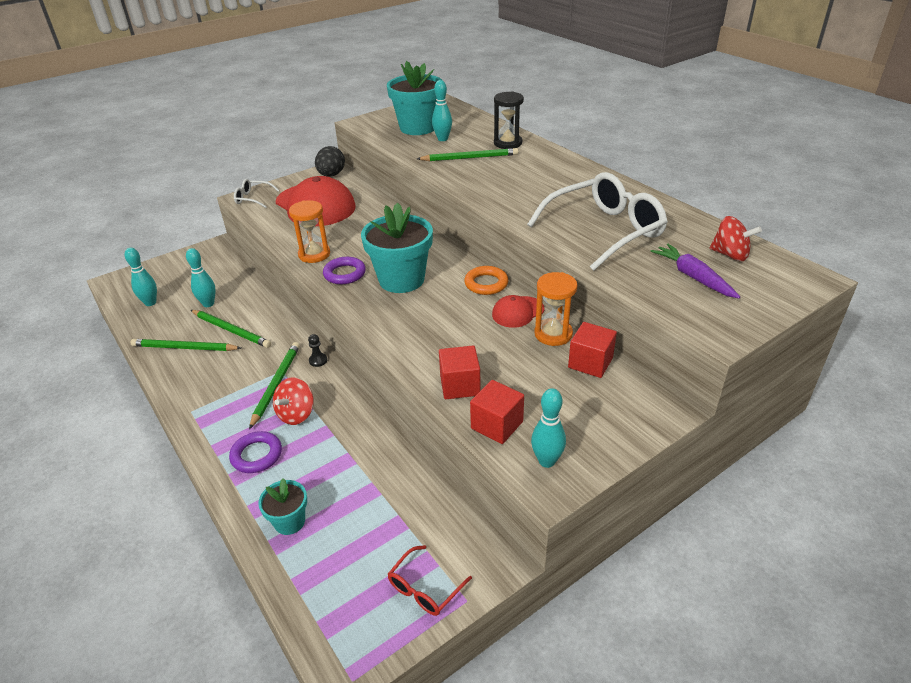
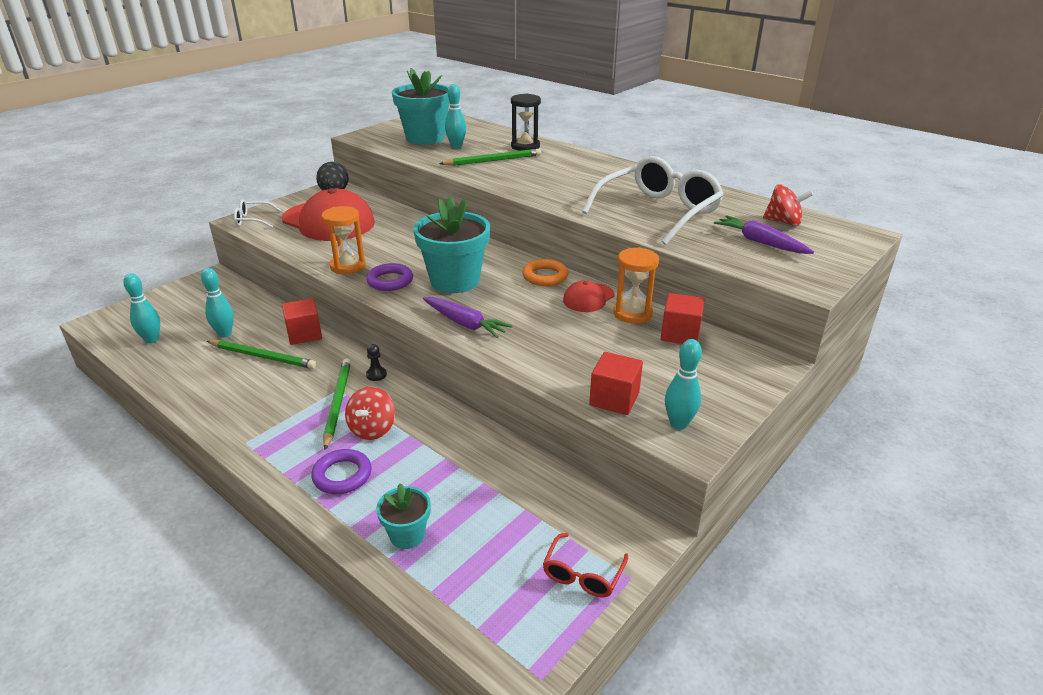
camera: 15 degrees left, 5 degrees down
(184, 348) = (212, 380): green pencil -> none
(393, 326) = (465, 323): none -> purple carrot
(460, 385) = (560, 368): red cube -> red cube (304, 334)

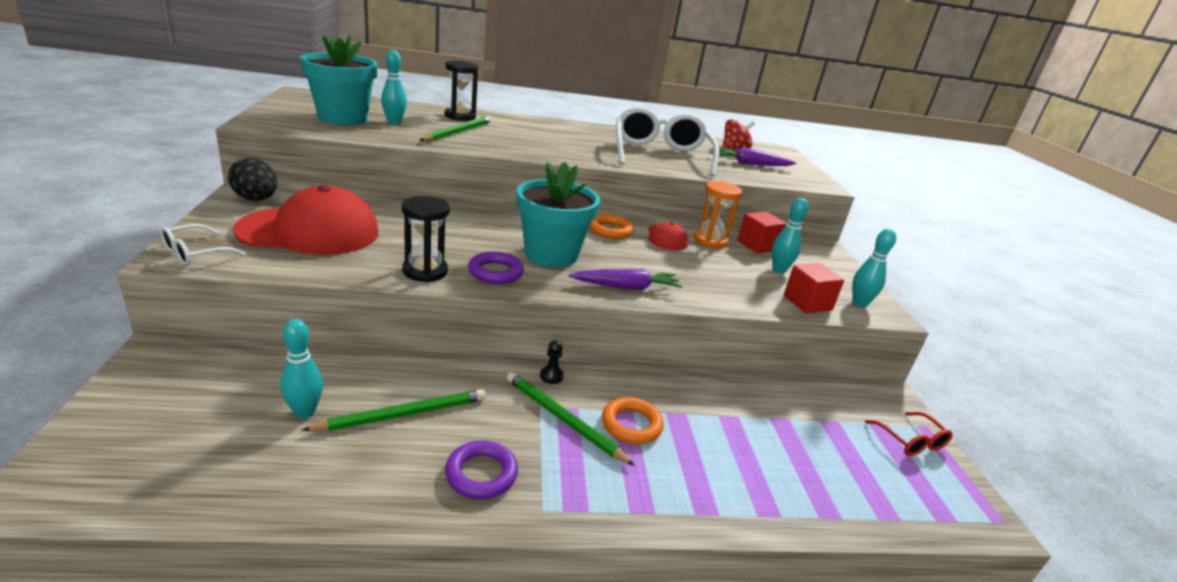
camera: 50 degrees left, 5 degrees down
(152, 339) = (196, 468): turquoise bowling pin -> turquoise bowling pin (779, 270)
(304, 334) = (410, 370): red cube -> none
(342, 475) = (679, 479): purple ring -> purple ring (481, 474)
(348, 266) = (425, 271): orange hourglass -> black hourglass
(372, 429) = (631, 424): red spinning top -> orange ring
(407, 535) = (799, 491): turquoise flower pot -> none

